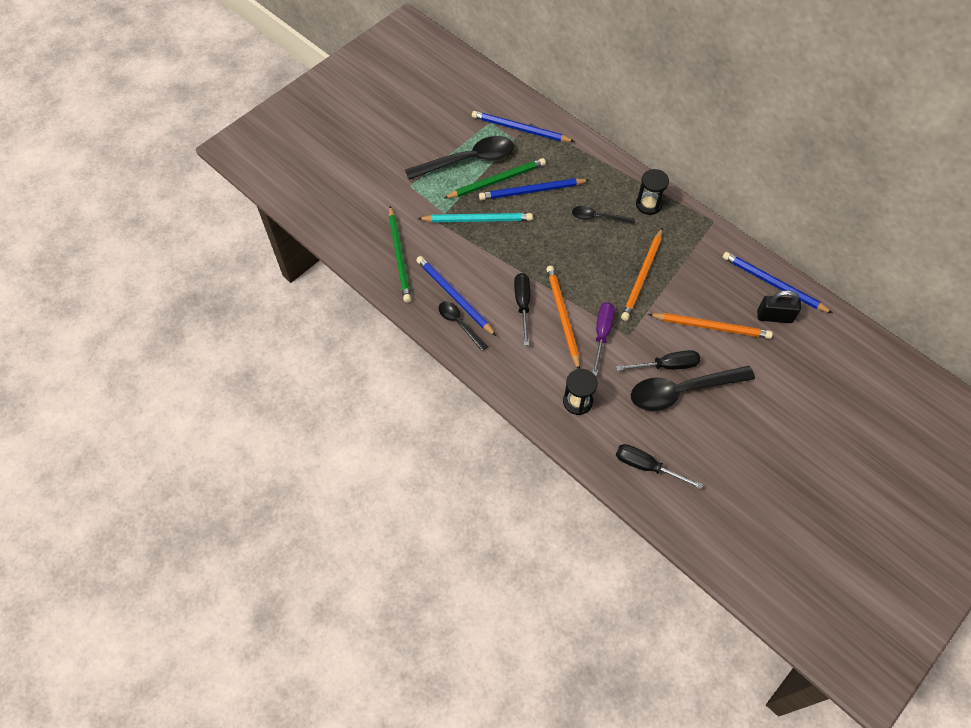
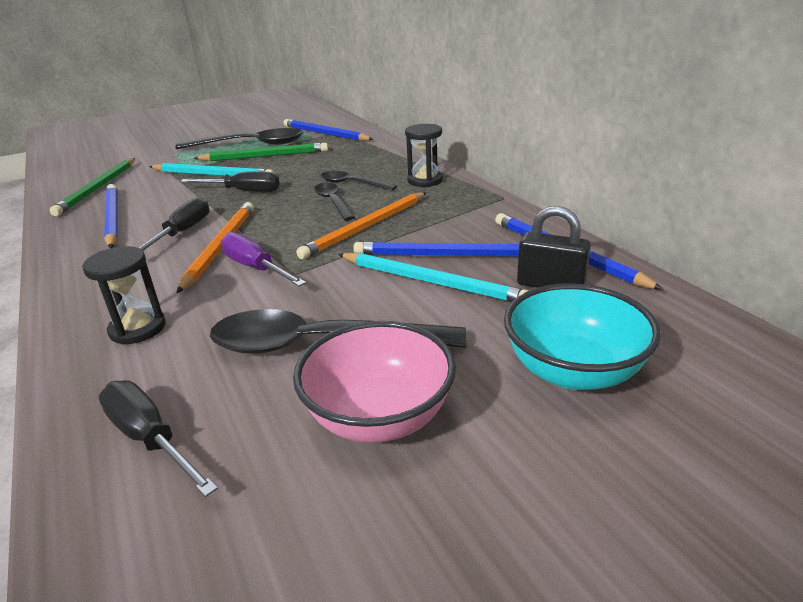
camera: 20 degrees right, 30 degrees down
(459, 324) = (86, 238): black spoon -> black spoon (333, 202)
(532, 191) = (295, 164): blue pencil -> blue pencil (448, 255)
(602, 334) = (255, 268): purple screwdriver -> purple screwdriver turned 75 degrees counterclockwise
(666, 365) = (321, 311): black screwdriver -> black screwdriver (243, 191)
(711, 326) = (431, 281): orange pencil -> turquoise pencil
(735, 430) = (379, 417): none -> pink bowl
(805, 382) = (573, 371): none -> turquoise bowl

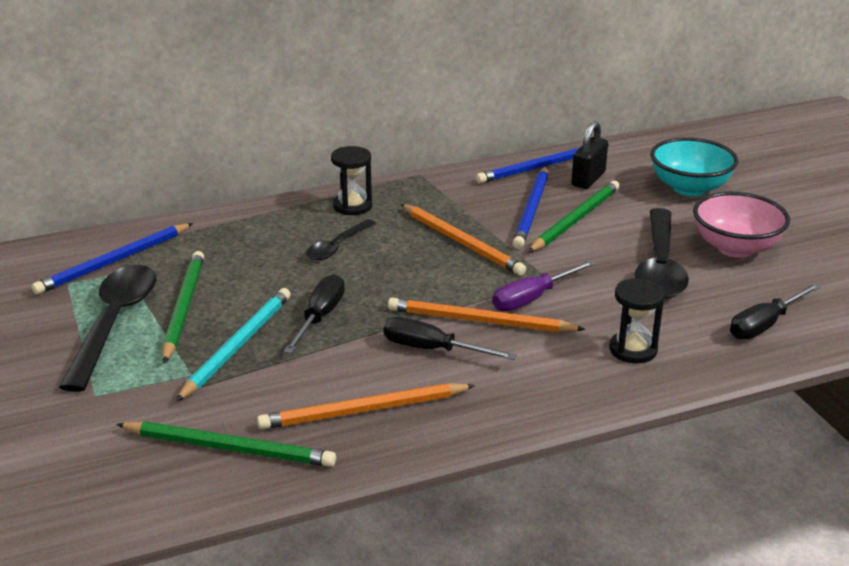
camera: 85 degrees left, 0 degrees up
(112, 218) = (364, 410): blue pencil -> orange pencil
(333, 202) = (386, 258): black spoon -> none
(431, 281) = (575, 220): turquoise pencil -> green pencil

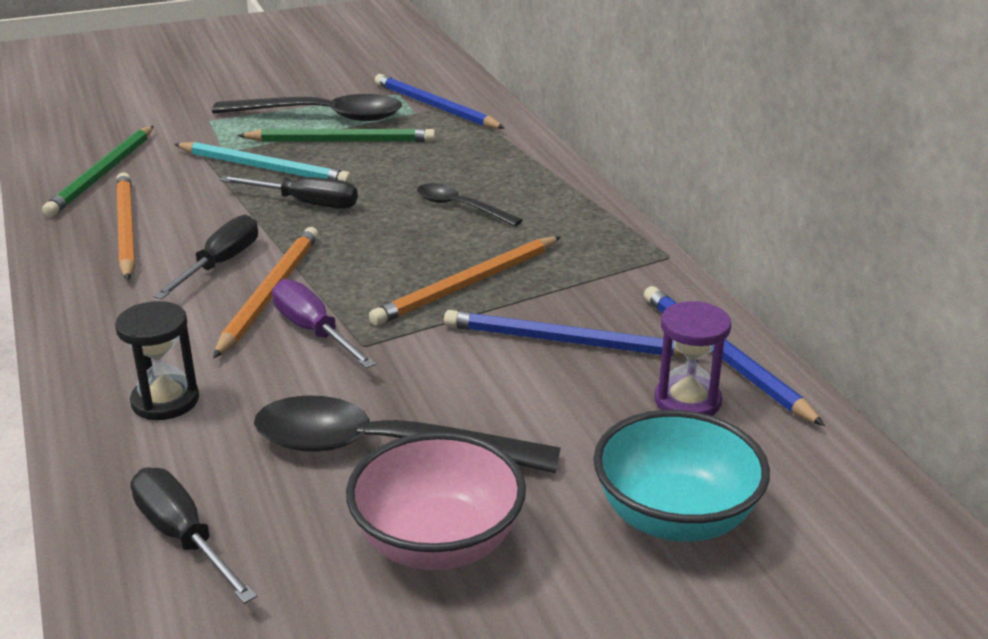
camera: 90 degrees right, 0 degrees up
(352, 206) = (565, 213): black hourglass -> none
(575, 220) = (536, 378): green pencil -> none
(588, 179) = (687, 401): black padlock -> purple hourglass

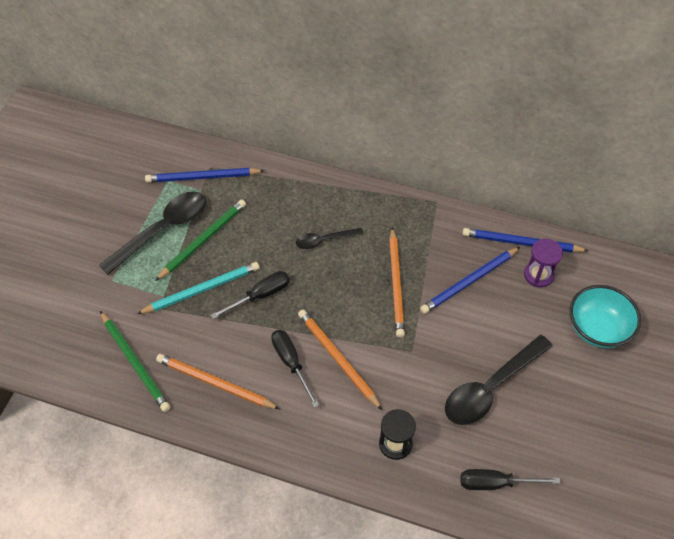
camera: 50 degrees left, 25 degrees up
(314, 331) = (385, 361): purple screwdriver -> none
(437, 543) = (559, 406): pink bowl -> none

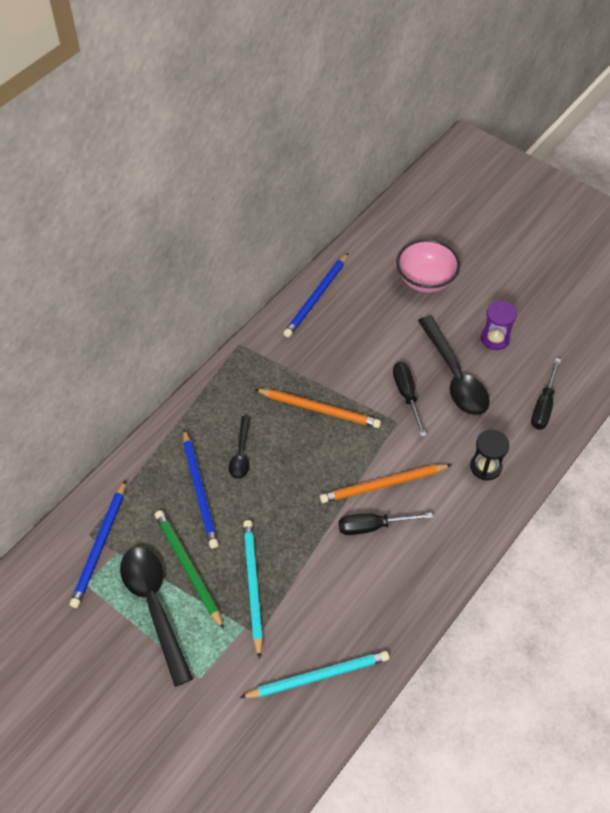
camera: 70 degrees left, 0 degrees up
(135, 362) = (317, 676): green pencil -> turquoise pencil
(215, 383) = (371, 602): orange pencil -> none
(260, 295) = (283, 531): black screwdriver -> black screwdriver (406, 395)
(469, 282) = (341, 351): blue pencil -> blue pencil (199, 490)
(538, 275) = (355, 298): purple hourglass -> purple hourglass (495, 338)
(597, 329) = (425, 280): turquoise bowl -> pink bowl

